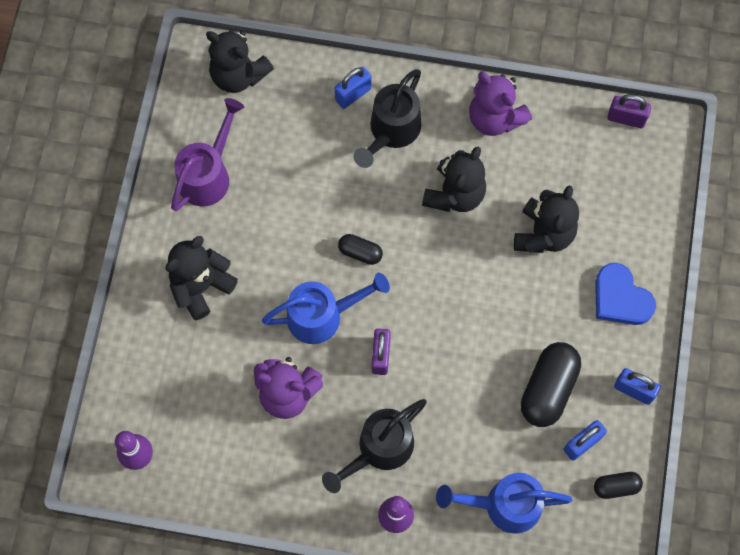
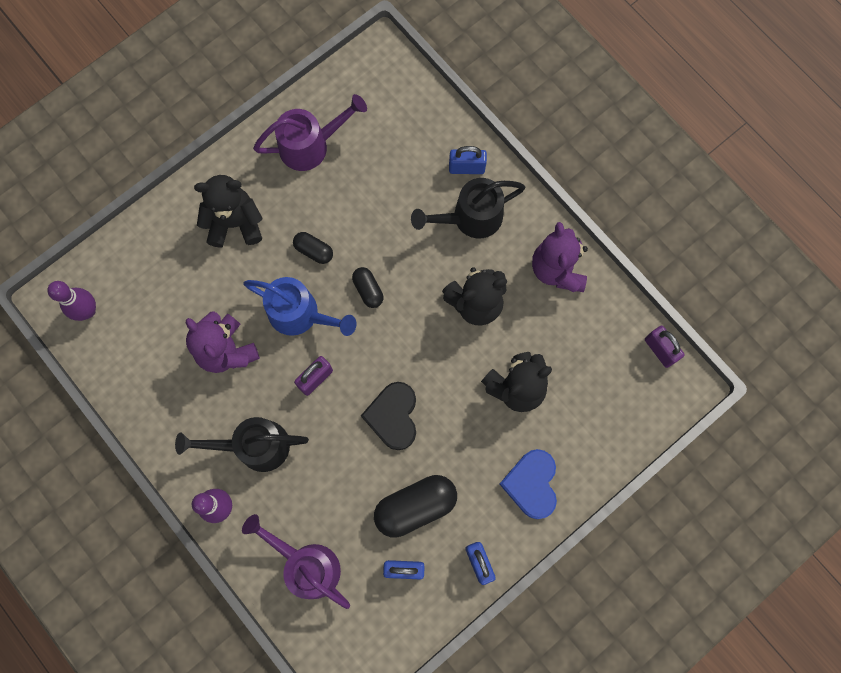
camera: 40 degrees right, 5 degrees up
(238, 75) = (396, 89): black teddy bear -> none
(469, 334) = (393, 416): none -> black heart
(504, 505) = (306, 564): blue watering can -> purple watering can
(616, 487) = (400, 623): black capsule -> black capsule (314, 251)

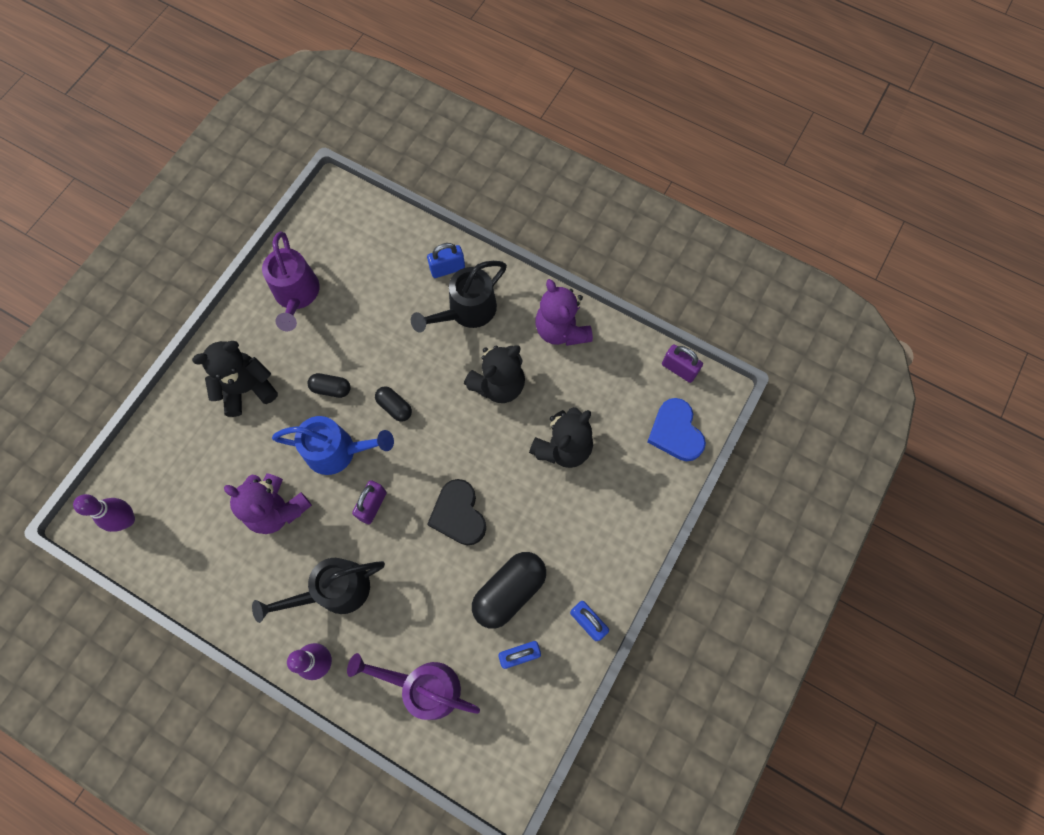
camera: 20 degrees left, 5 degrees down
(311, 145) = (296, 295): purple watering can -> purple watering can turned 120 degrees clockwise
(531, 484) = (609, 530): blue heart -> blue heart (675, 432)

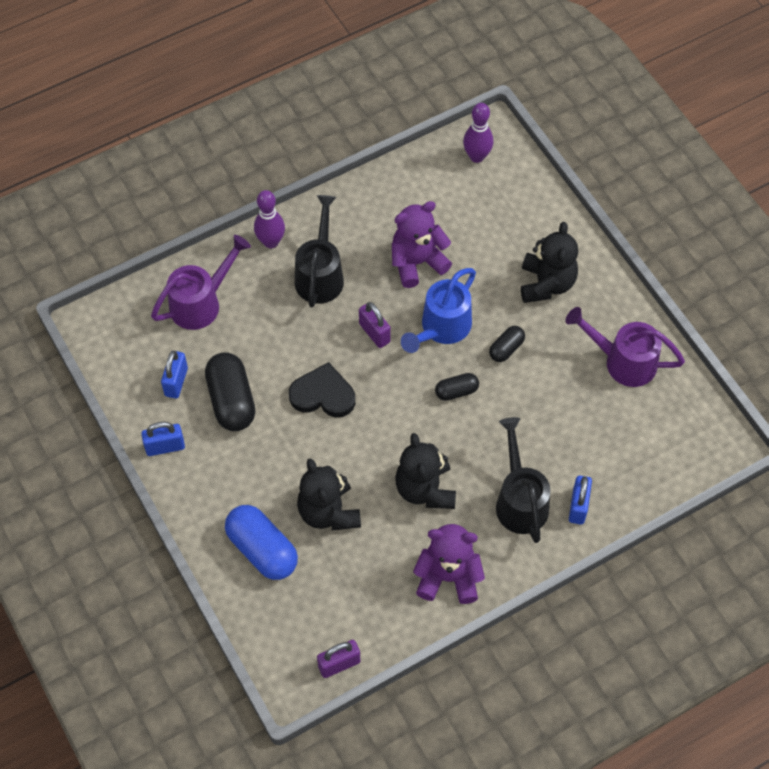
camera: 120 degrees right, 10 degrees down
(627, 480) = (262, 550): none -> blue capsule
(675, 432) = (278, 621): blue heart -> none

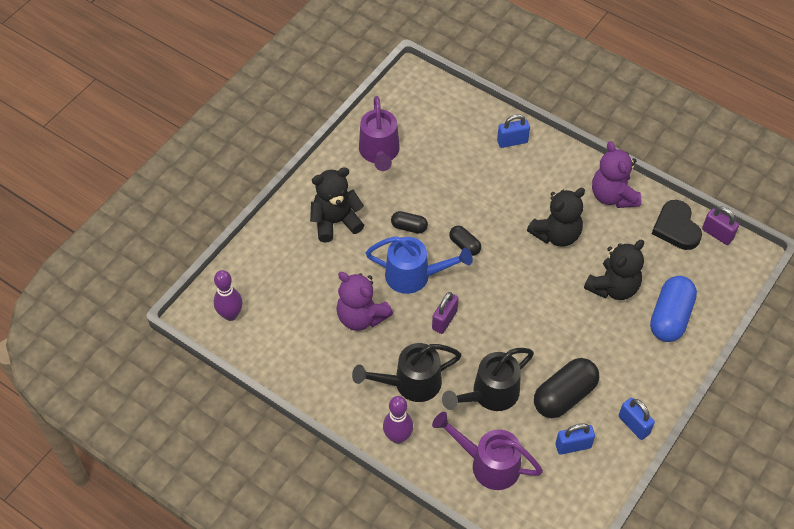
camera: 115 degrees left, 5 degrees down
(323, 394) = (520, 333): black heart -> black heart (676, 228)
(520, 500) = (528, 176): black watering can -> black watering can (489, 394)

